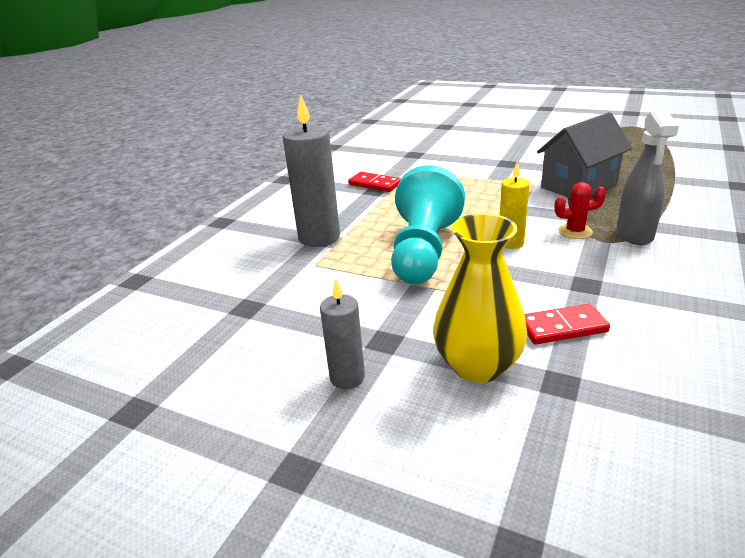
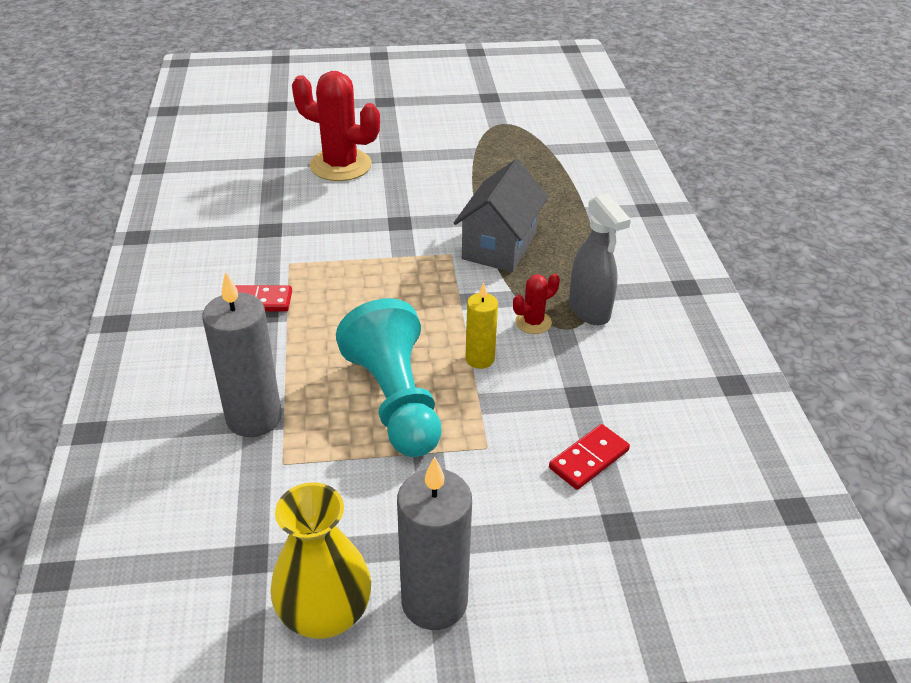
camera: 35 degrees left, 10 degrees up
(347, 377) = (434, 601): grey candle -> grey candle, size x1.75
(477, 366) = (543, 535): yellow vase -> yellow vase (325, 613)
(488, 132) = (340, 165): none -> red cactus

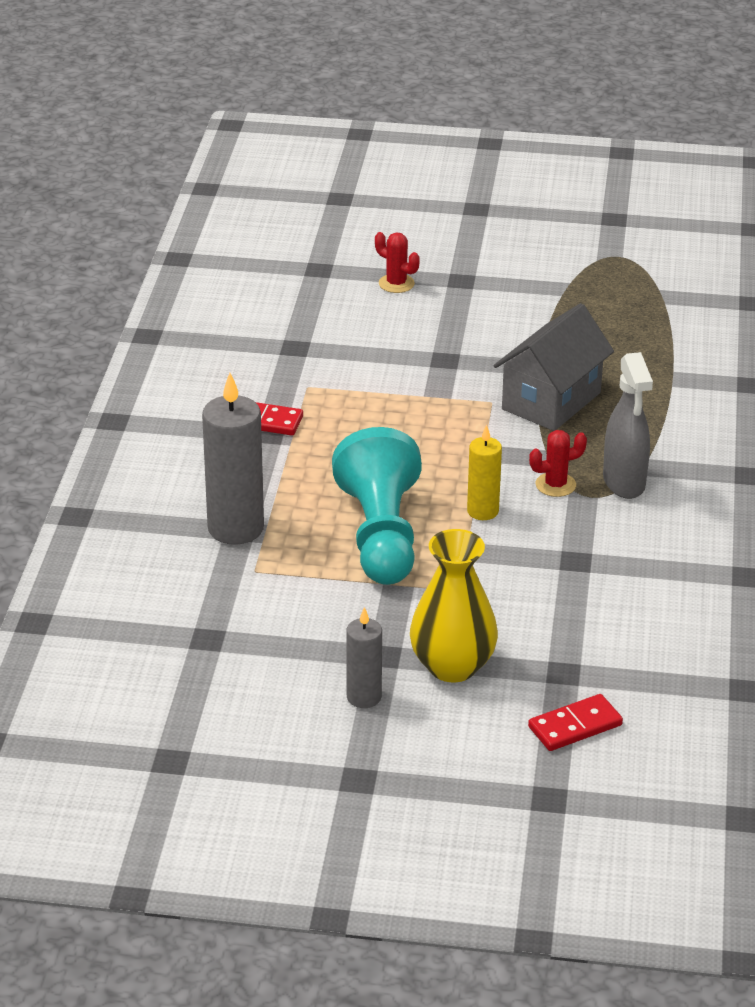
camera: 15 degrees right, 5 degrees down
(325, 613) = (264, 688): yellow vase -> yellow vase (452, 666)
(340, 165) = (396, 284): red cactus -> red cactus, size x0.48
(434, 601) = (364, 697): grey candle -> grey candle, size x0.57
(588, 459) = (557, 615): red domino -> red domino (575, 726)

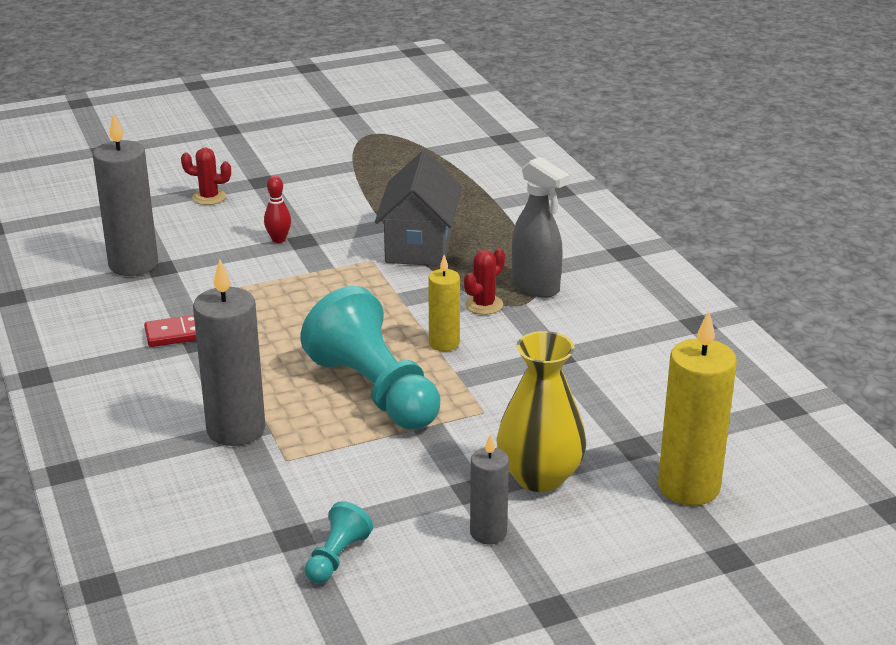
camera: 30 degrees left, 5 degrees down
(226, 669) = (337, 557): none -> turquoise pawn
(273, 336) = (133, 264): none -> grey candle
(423, 351) = (278, 239): none -> red bowling pin
(575, 726) = (689, 487): red domino -> yellow candle

